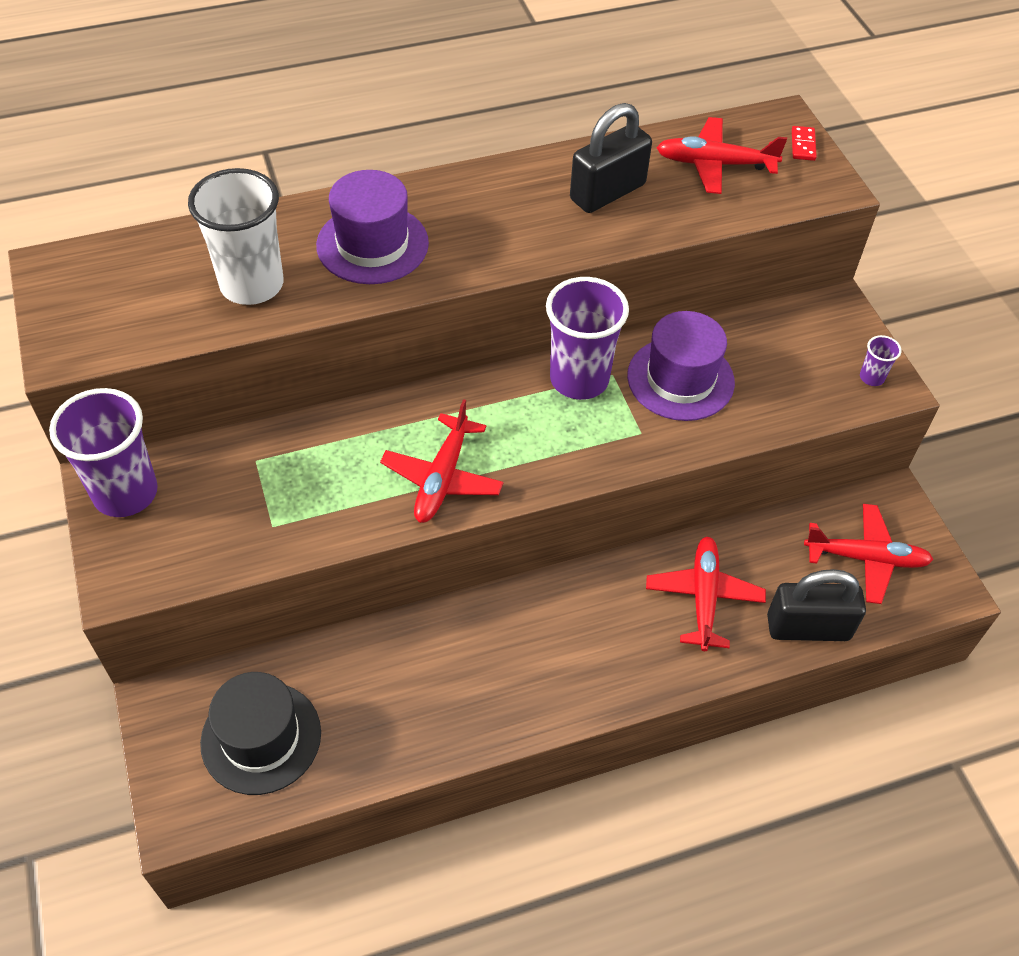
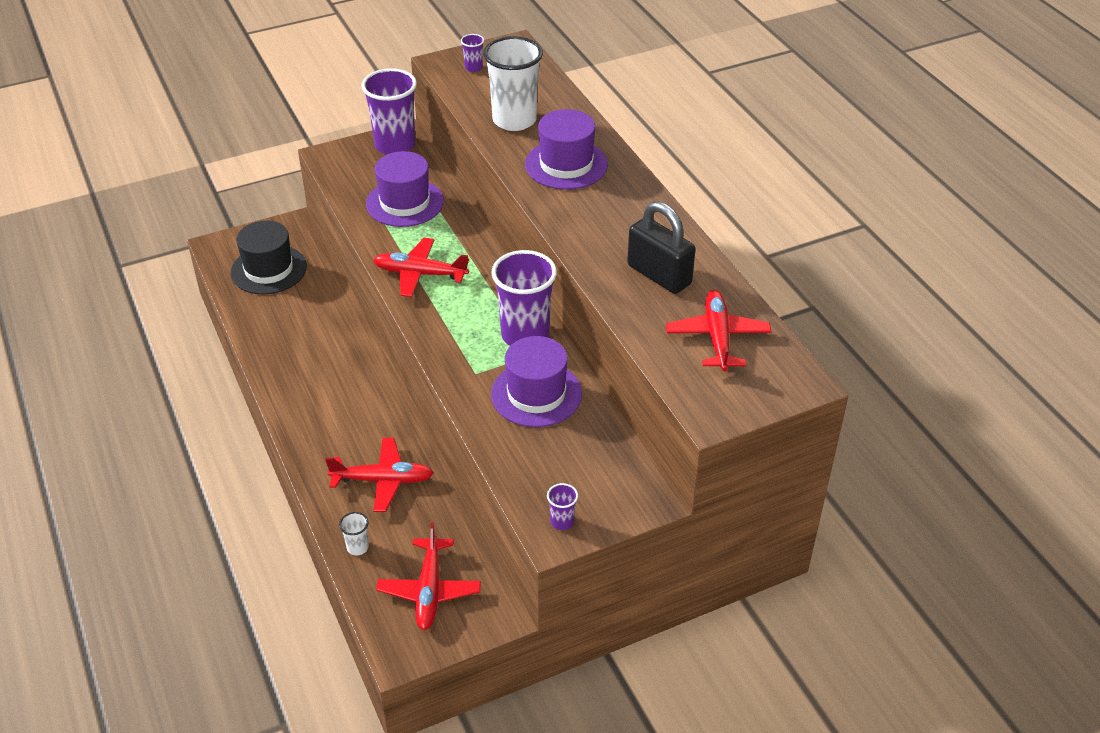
camera: 85 degrees right, 10 degrees down
(94, 317) = (473, 68): none -> purple cup
(276, 487) = (405, 202): none -> purple hat
(803, 145) = (766, 396): red domino -> none
(808, 627) = (357, 547): black padlock -> white cup

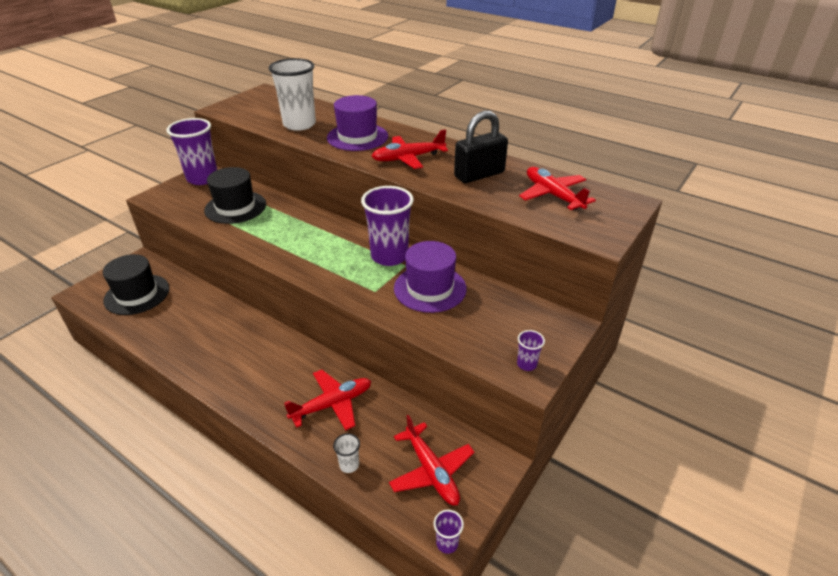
camera: 30 degrees left, 5 degrees down
(405, 202) = (235, 207): purple hat -> black hat
(420, 274) = (281, 244): red plane -> red plane (408, 158)
(473, 68) = (245, 106): purple cup -> purple cup (447, 543)
(659, 275) = (479, 175): black padlock -> black padlock turned 45 degrees counterclockwise

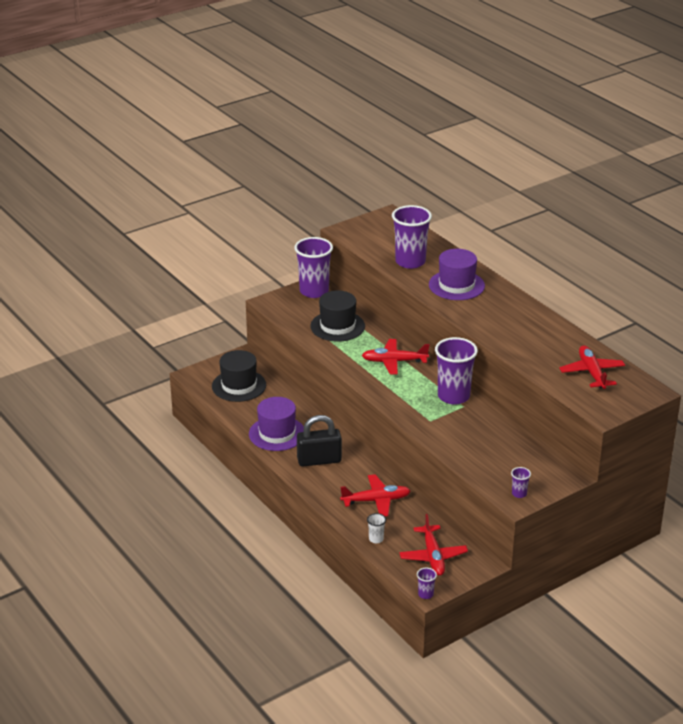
camera: 20 degrees right, 5 degrees down
(299, 124) = (410, 262): white cup -> purple cup
(408, 158) = (490, 315): red plane -> red plane (394, 361)
(430, 288) = (474, 428): purple hat -> purple hat (277, 433)
(479, 175) = (542, 343): black padlock -> black padlock (319, 460)

